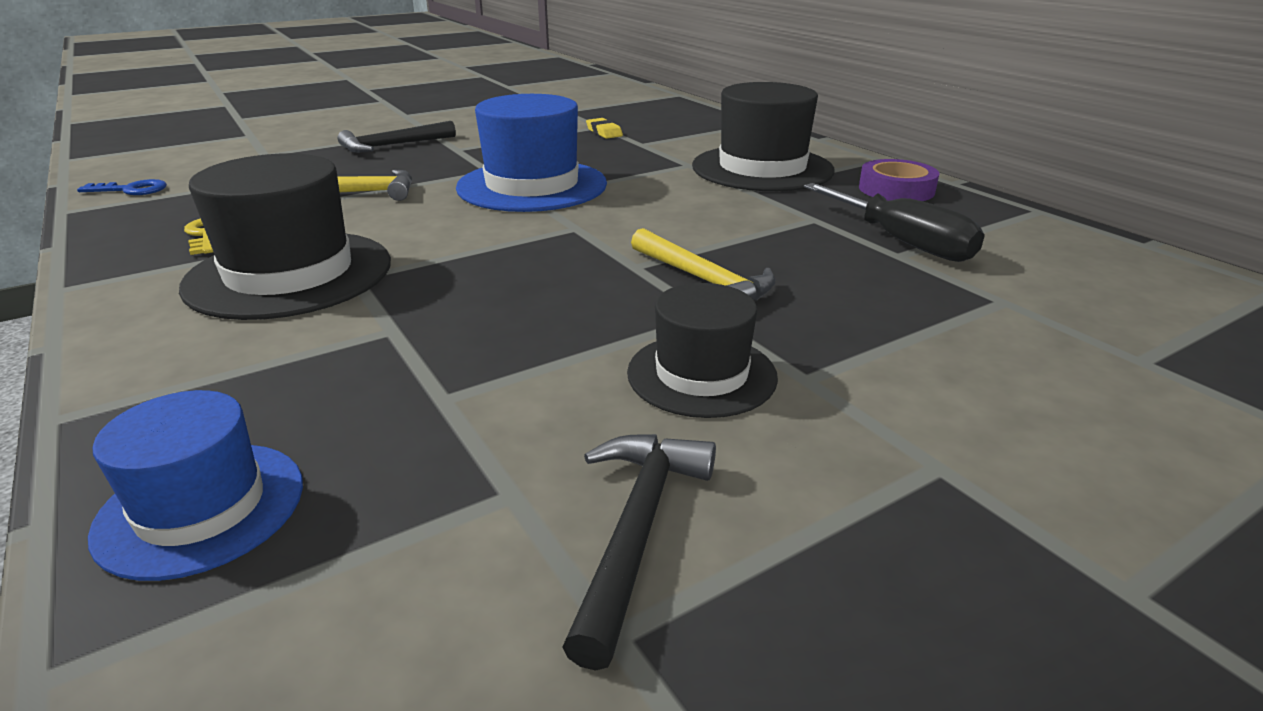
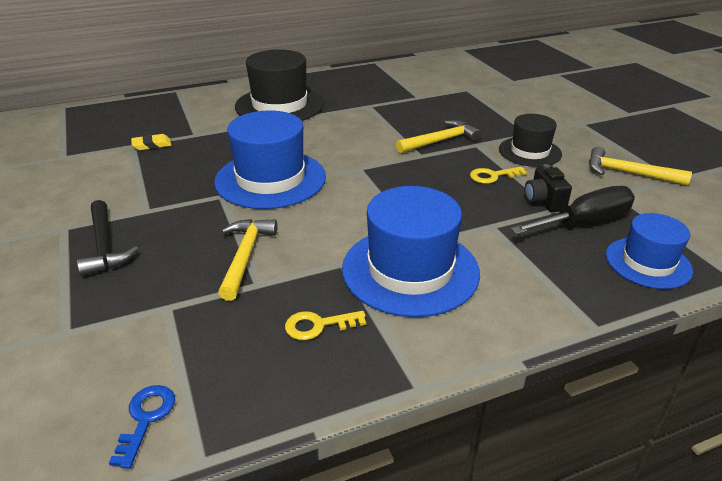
camera: 80 degrees left, 5 degrees up
(290, 274) = (410, 270): black hat -> blue hat
(475, 384) = (543, 201): none -> black camera
(573, 331) = (492, 176): none -> yellow key
(636, 530) = (628, 173): black hammer -> yellow hammer
(896, 189) = (334, 81): purple tape -> none
(902, 242) = (405, 93): black screwdriver -> black screwdriver (584, 222)

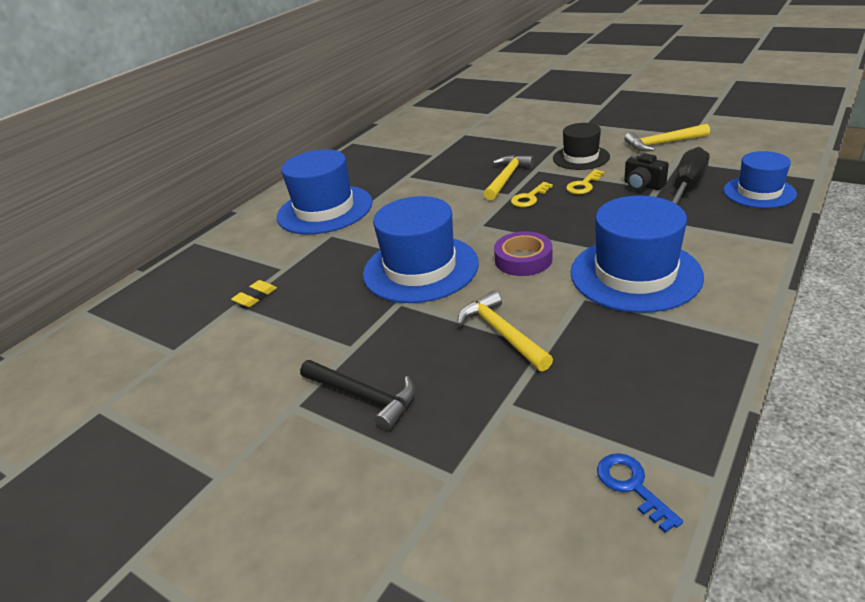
camera: 30 degrees left, 0 degrees up
(279, 105) = (325, 209): black hat -> blue hat
(318, 325) = (638, 345): yellow key -> yellow key (529, 198)
(347, 211) = (523, 259): none -> purple tape

